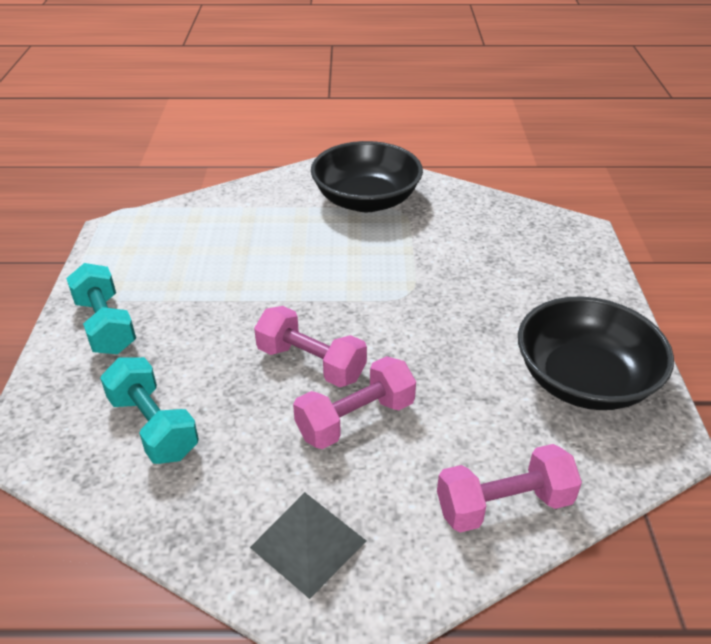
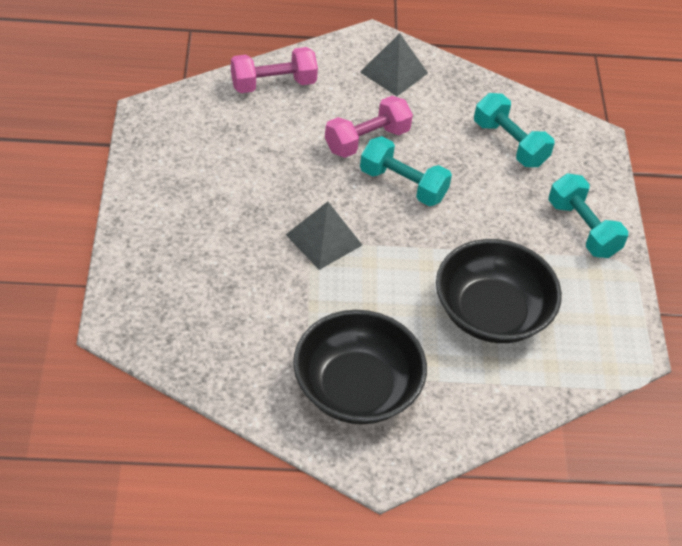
camera: 175 degrees right, 10 degrees up
(311, 363) = (403, 184): pink dumbbell -> turquoise dumbbell
(403, 302) = (324, 239): none -> grey pyramid
(584, 380) = (188, 159): black bowl -> black bowl (491, 312)

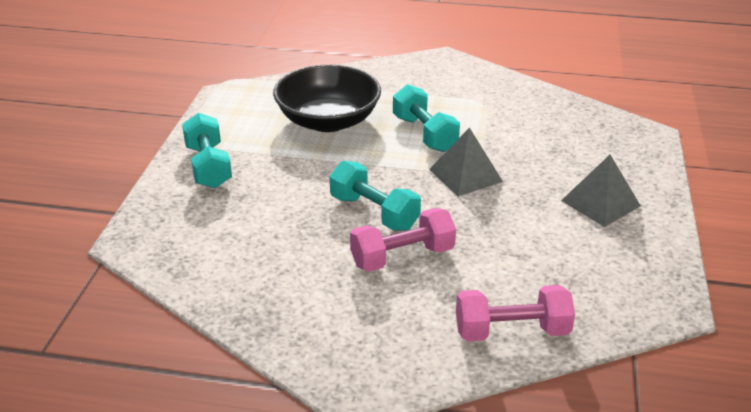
camera: 165 degrees left, 15 degrees down
(356, 388) = (452, 91): black bowl -> none
(393, 72) = (344, 336): grey pyramid -> grey pyramid (600, 203)
(509, 143) = (236, 242): turquoise dumbbell -> turquoise dumbbell (424, 134)

